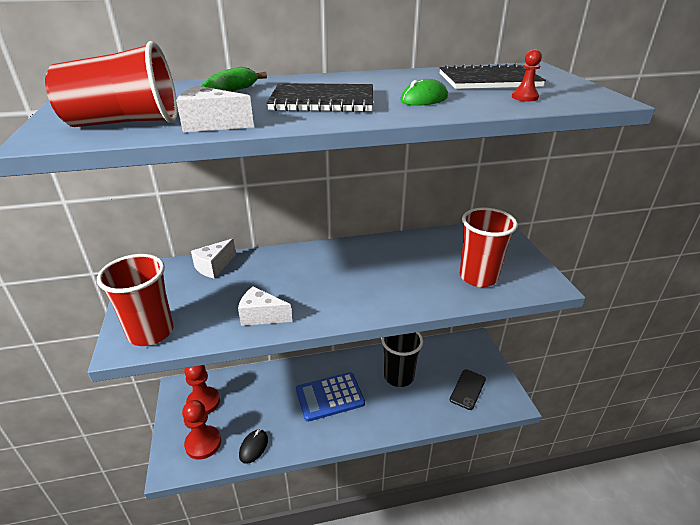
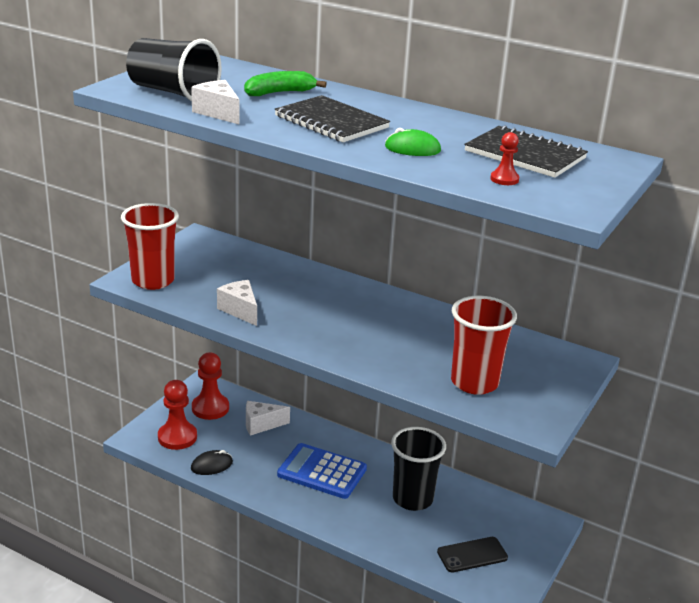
camera: 40 degrees right, 5 degrees down
(125, 123) = (173, 93): red cup -> black cup
(214, 267) = (255, 258): white cheese -> white cheese (261, 425)

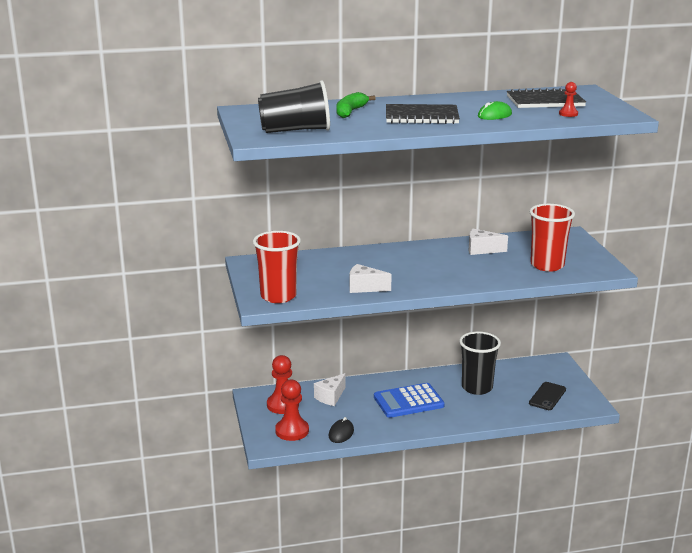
camera: 40 degrees left, 5 degrees down
(218, 113) = (354, 131): white cheese -> white cheese (482, 250)

